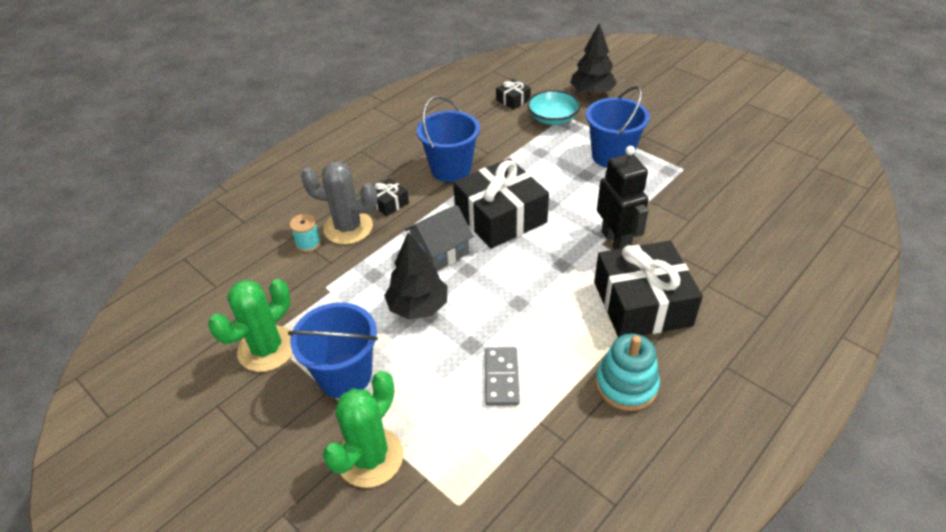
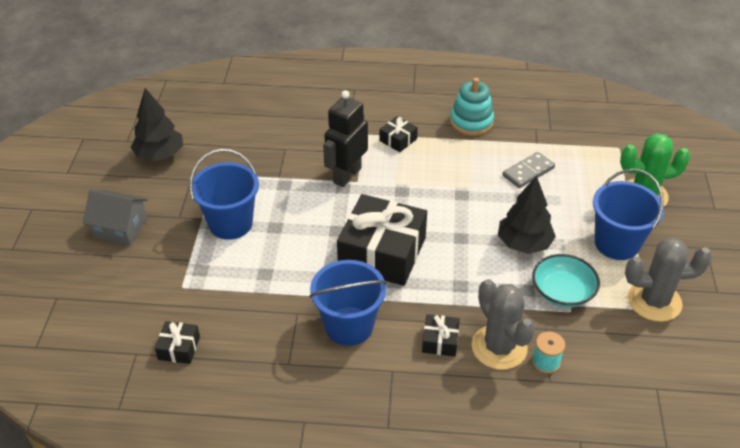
camera: 130 degrees left, 0 degrees up
(267, 349) = (654, 301): green cactus -> grey cactus
(440, 252) = (459, 265): grey house -> grey house (120, 228)
(553, 118) = (195, 294): turquoise bowl -> turquoise bowl (562, 292)
(592, 93) = (117, 287): black tree -> black tree (160, 155)
(642, 303) = (398, 140): black gift -> black gift, size x0.44

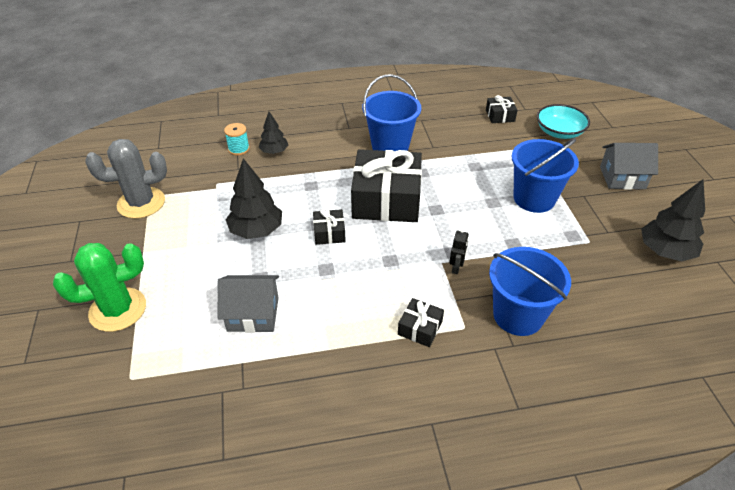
camera: 165 degrees right, 0 degrees up
(347, 175) = (456, 267): black robot -> black robot, size x0.46
(440, 341) = (319, 148): black gift -> black gift (329, 233)
(471, 122) = (333, 380): turquoise stacking toy -> none
(499, 347) = (274, 152): grey cactus -> black tree
(528, 172) = (253, 314): grey domino -> grey house
(562, 292) = (222, 196): turquoise bowl -> turquoise bowl (559, 132)
(617, 243) = (163, 248): blue bucket -> blue bucket (518, 315)

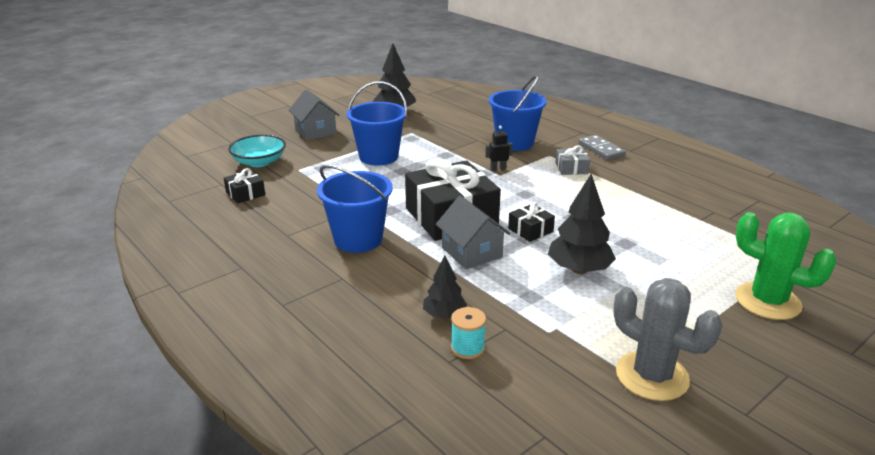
camera: 120 degrees left, 15 degrees down
(253, 314) = (660, 232): grey house -> grey house (471, 252)
(420, 328) = (571, 168): black gift -> grey gift
(451, 390) = (601, 150): none -> grey domino

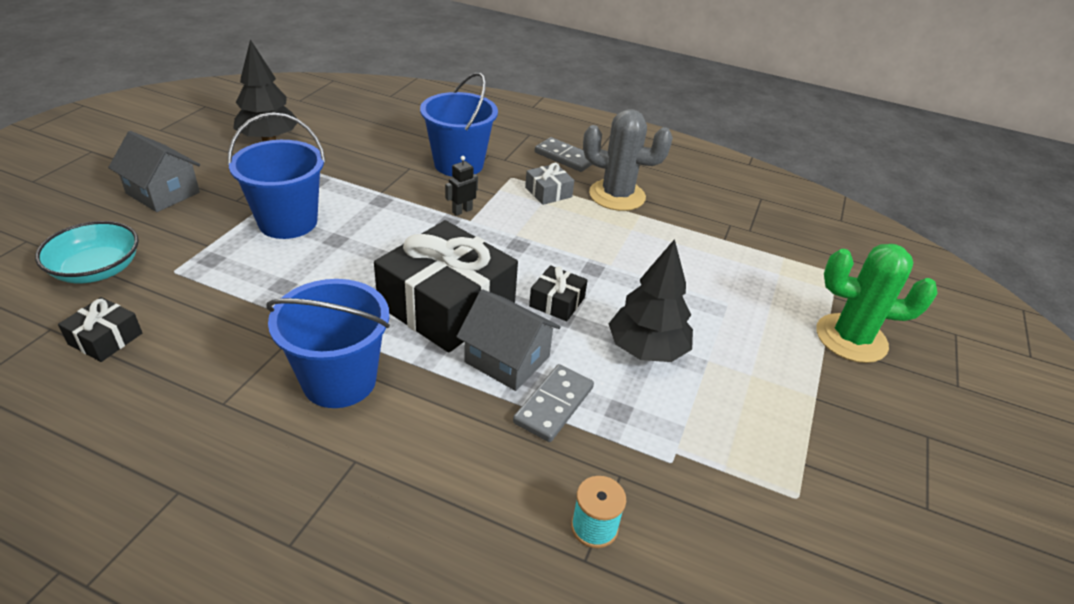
camera: 30 degrees left, 10 degrees up
(444, 315) = (533, 479): black tree -> none
(486, 282) = (554, 405): none -> grey domino
(652, 376) = (814, 489): grey cactus -> grey cactus (617, 195)

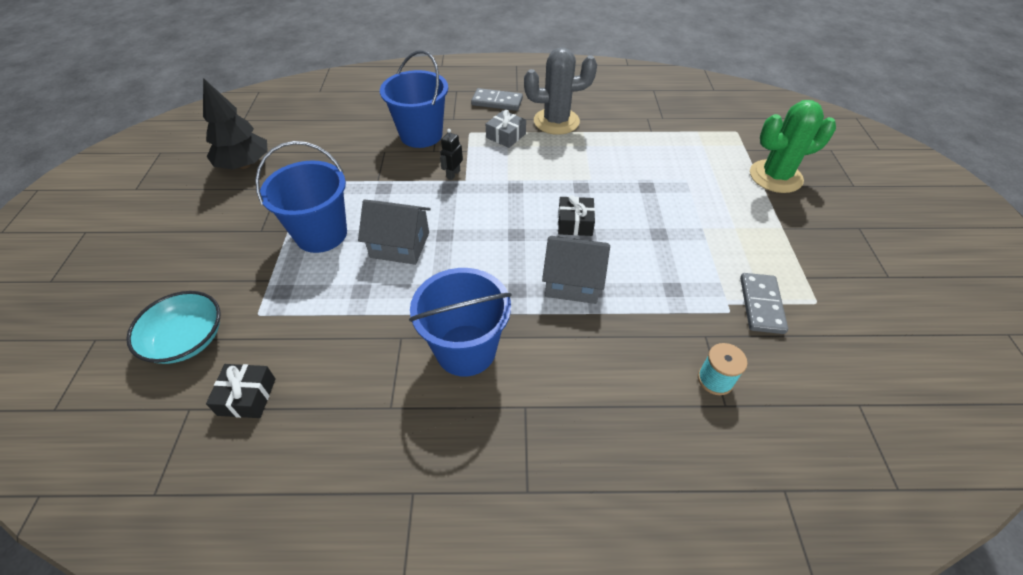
camera: 20 degrees left, 10 degrees up
(163, 193) = (189, 247): grey house -> grey house (400, 245)
(447, 305) = (499, 256): black gift -> none
(554, 405) = (629, 303): grey domino -> grey domino (761, 305)
(646, 349) = (659, 236): black tree -> none

